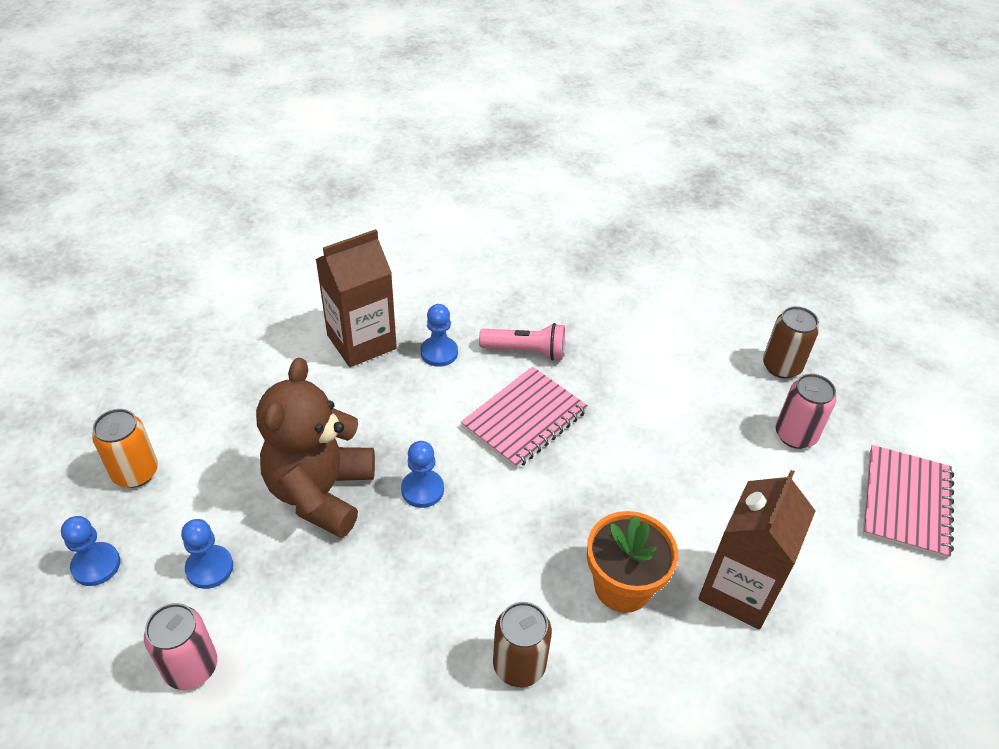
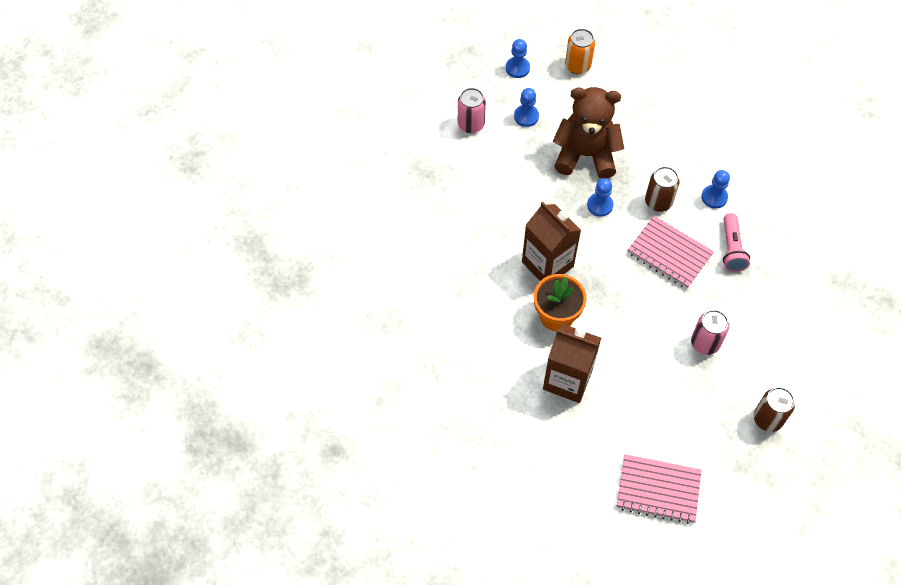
camera: 85 degrees right, 15 degrees up
(361, 342) = (710, 151): brown carton -> brown carton (547, 264)
(519, 665) = (498, 267): brown can -> brown can (658, 202)
(795, 435) = (701, 423): pink can -> pink can (705, 343)

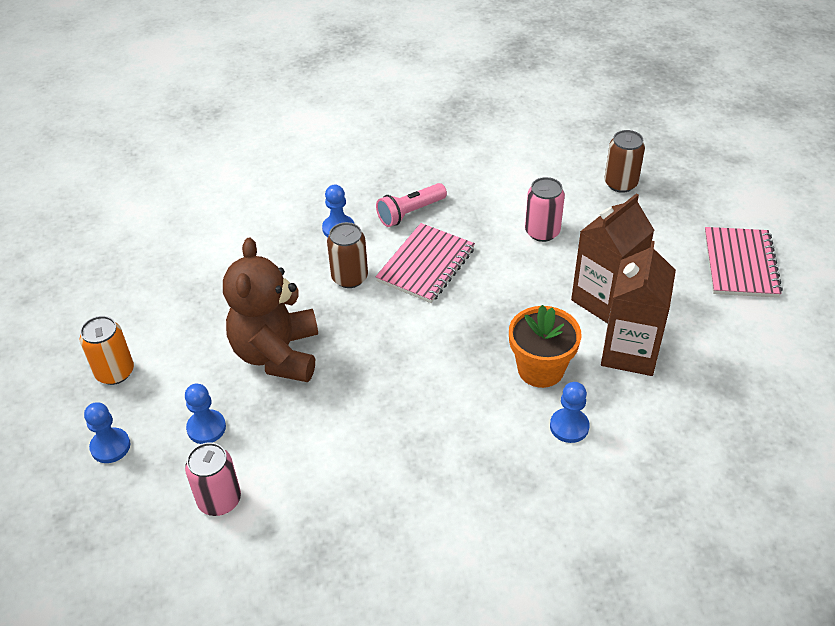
camera: 95 degrees left, 15 degrees down
(547, 264) = (462, 384): brown carton -> brown carton (605, 299)
(600, 205) = (360, 334): blue pawn -> blue pawn (569, 426)
(731, 249) = (410, 213): pink flashlight -> pink flashlight turned 150 degrees clockwise

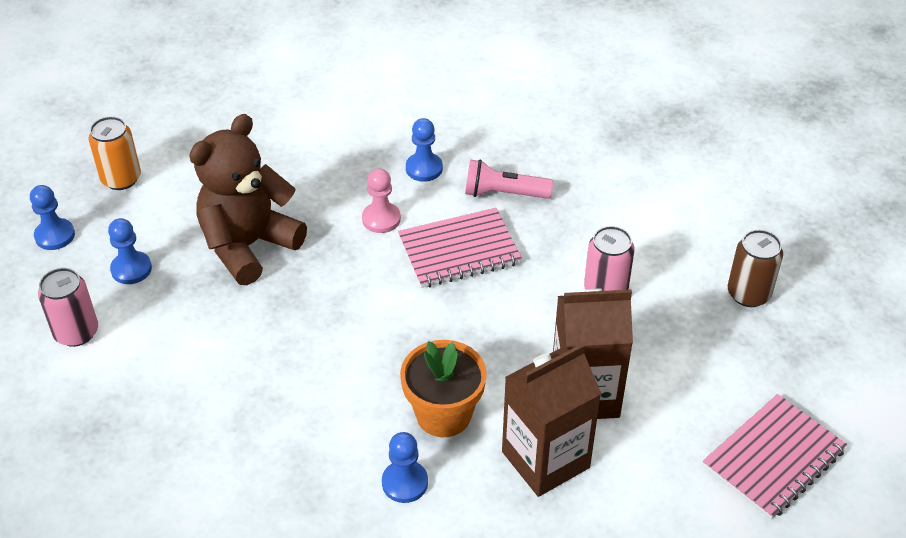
camera: 40 degrees right, 0 degrees up
(349, 277) = (381, 219): brown can -> pink pawn

